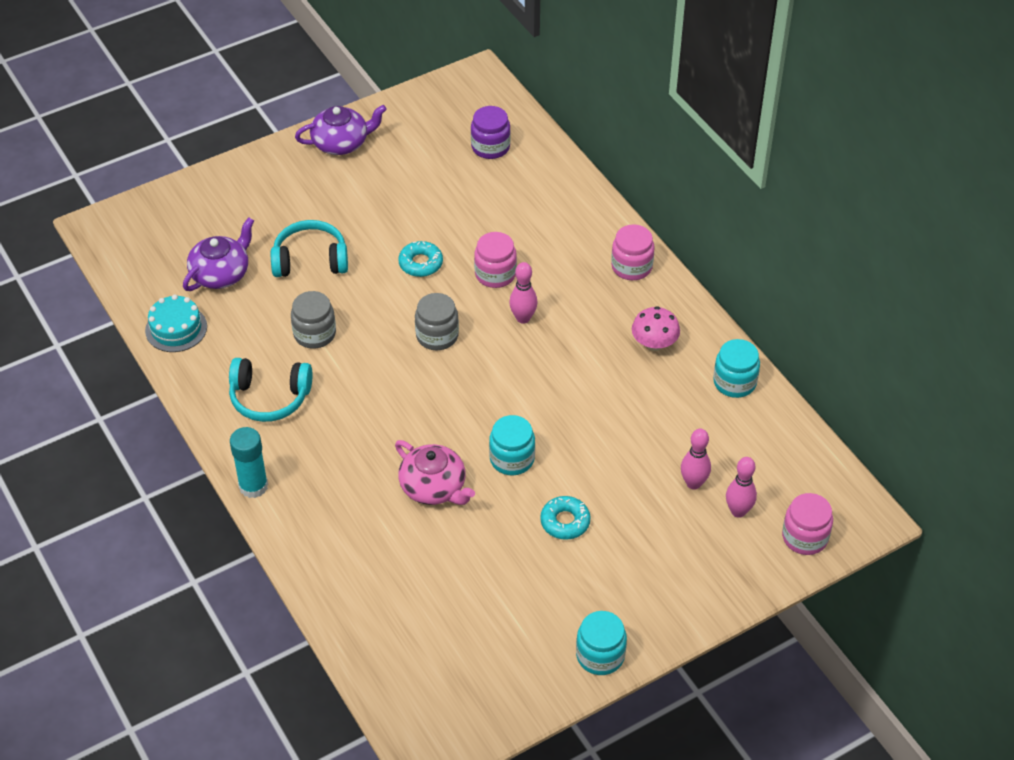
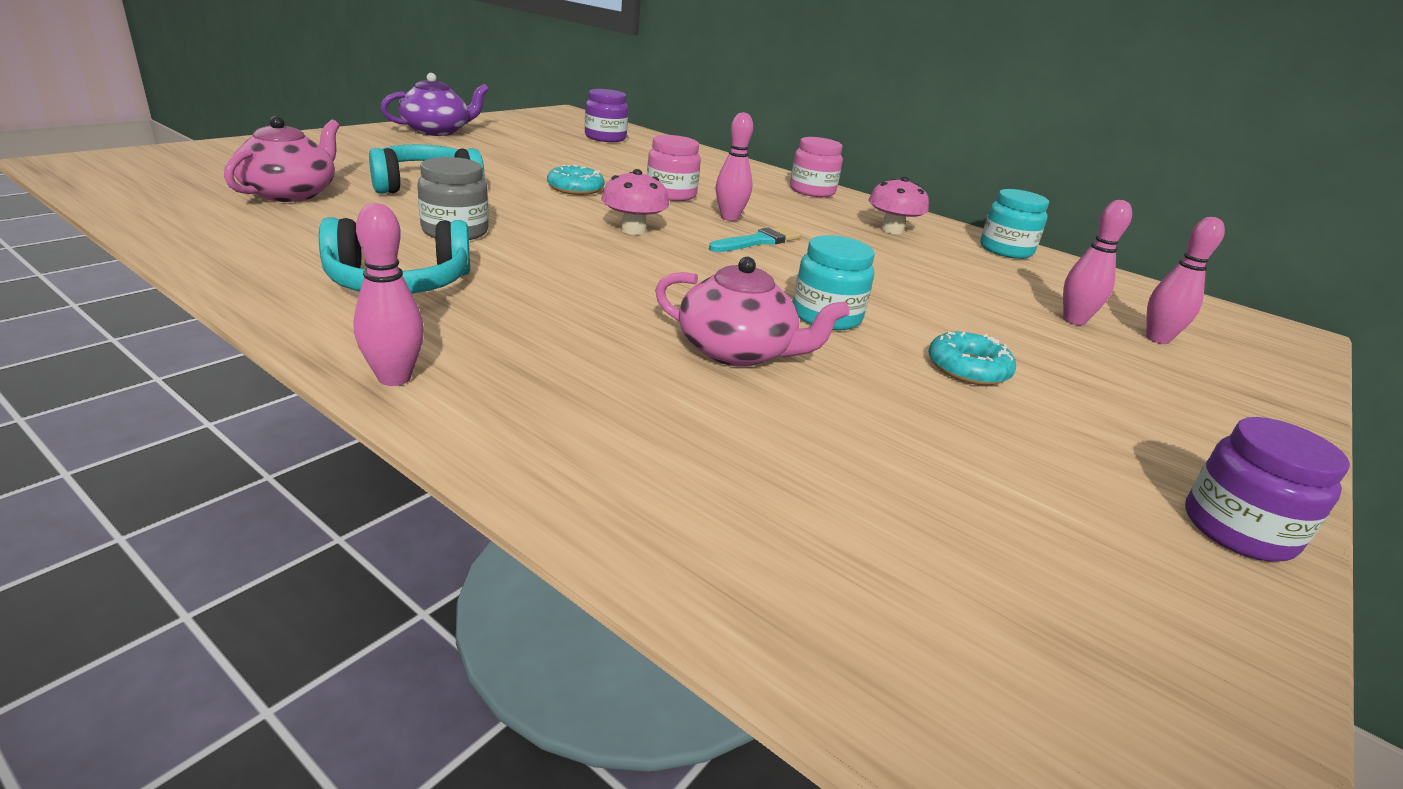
camera: 25 degrees left, 20 degrees down
(176, 328) = (213, 231): turquoise cake -> none
(221, 273) = (291, 193): purple teapot -> pink teapot
(253, 486) = (394, 378): turquoise glue stick -> pink bowling pin
(437, 336) = (633, 230): grey jar -> pink mushroom
(524, 357) = (757, 241): none -> turquoise brush
(600, 655) = (1237, 530): turquoise jar -> purple jar
(805, 537) = (1260, 353): pink jar -> none

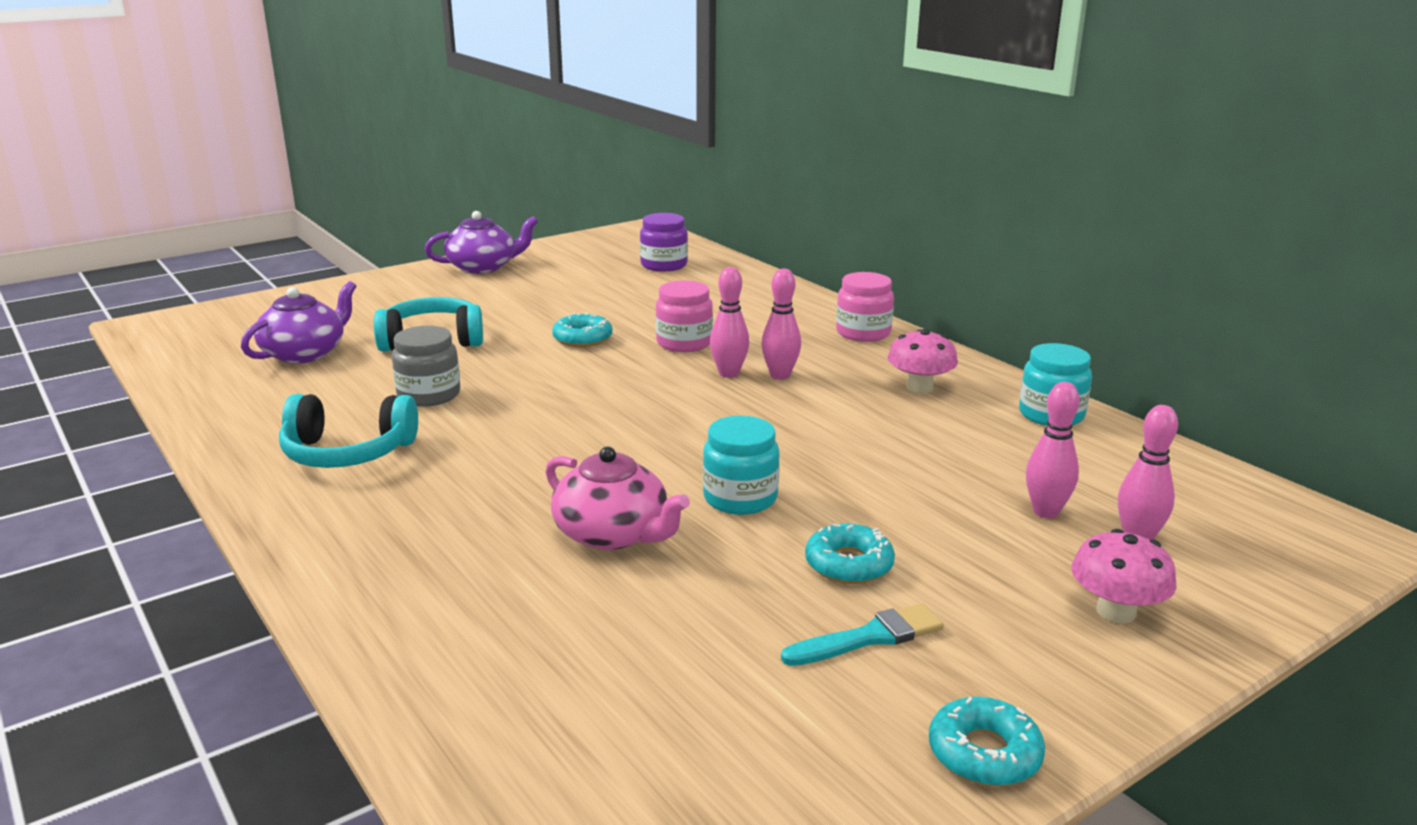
camera: 20 degrees right, 5 degrees down
(291, 193) = (305, 353): pink teapot -> purple teapot
(394, 378) = (295, 546): pink bowling pin -> pink bowling pin (780, 375)
(633, 230) = (608, 391): pink mushroom -> pink mushroom (1116, 611)
(757, 241) = (737, 404): turquoise brush -> turquoise brush (869, 637)
(1237, 530) = (984, 753): purple jar -> turquoise donut

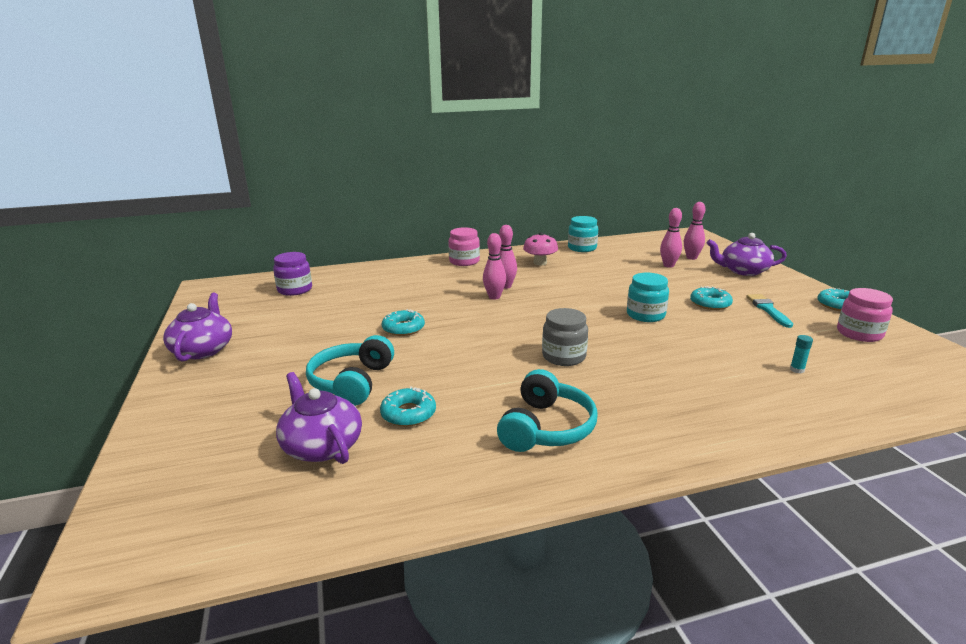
camera: 70 degrees left, 0 degrees up
(369, 378) = (408, 413): none -> turquoise donut
(429, 395) = (462, 390): grey jar -> grey jar (564, 356)
(575, 656) = (797, 370): none -> turquoise glue stick
(613, 534) = (679, 348): pink teapot -> none
(684, 343) = (439, 301): pink jar -> pink jar (859, 334)
(1116, 611) = (743, 271): pink mushroom -> purple teapot

